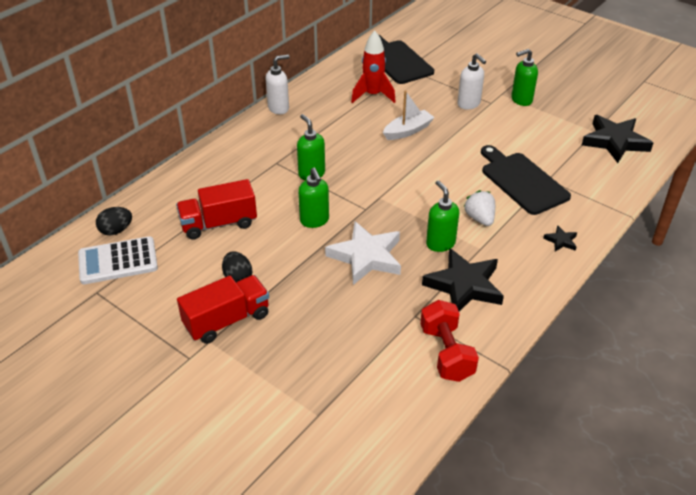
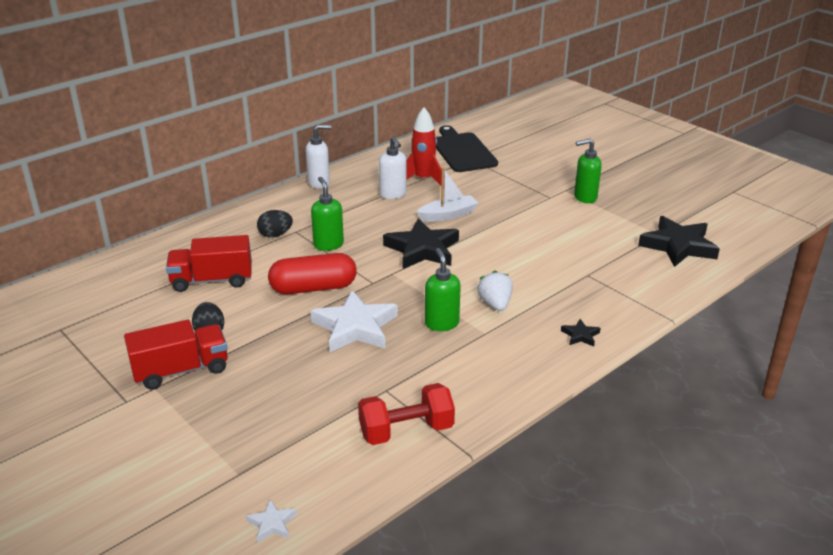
camera: 10 degrees right, 10 degrees down
(116, 230) = (105, 276): black egg -> black egg (275, 235)
(118, 261) = (94, 303): white calculator -> none
(314, 221) = (313, 288): green soap dispenser -> red capsule
(365, 458) = (272, 524): none -> white star
(446, 353) = (406, 431): red dumbbell -> red dumbbell turned 75 degrees clockwise
(464, 285) = (453, 367): black star -> black star (422, 249)
(469, 104) = (525, 196): white soap dispenser -> white soap dispenser (393, 194)
(522, 181) = (557, 273): black cutting board -> none

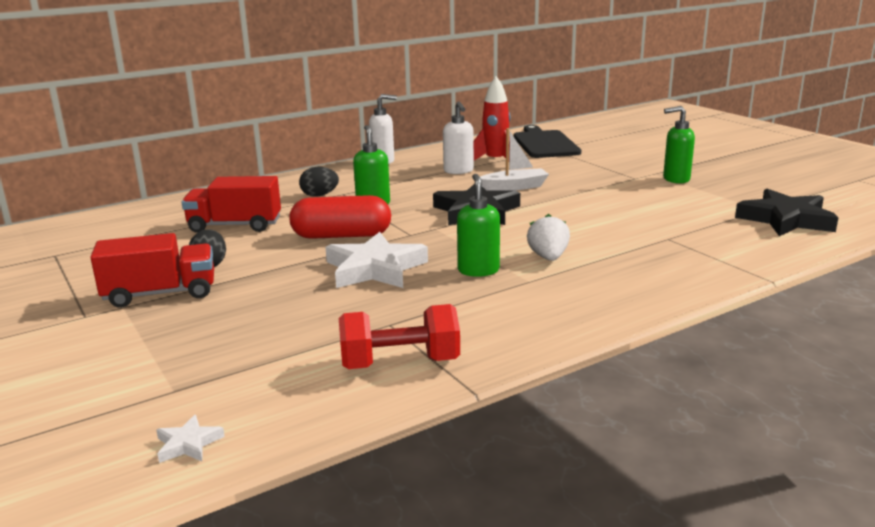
camera: 10 degrees right, 10 degrees down
(580, 335) = (649, 289): black star -> none

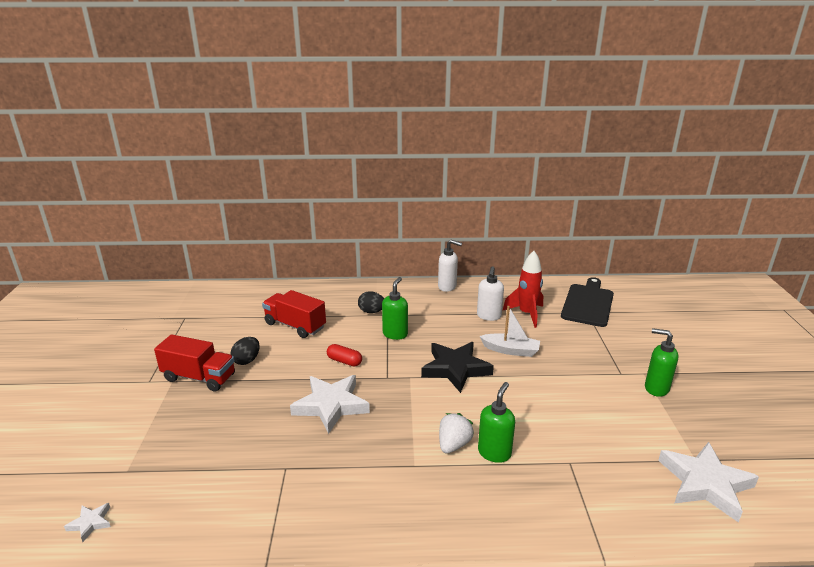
camera: 30 degrees right, 5 degrees up
(342, 236) = (344, 361): red capsule -> red capsule, size x0.53
(400, 363) = (253, 511): red dumbbell -> none
(478, 270) = (392, 437): green soap dispenser -> green soap dispenser (494, 452)
(786, 219) = (705, 483): black star -> white star

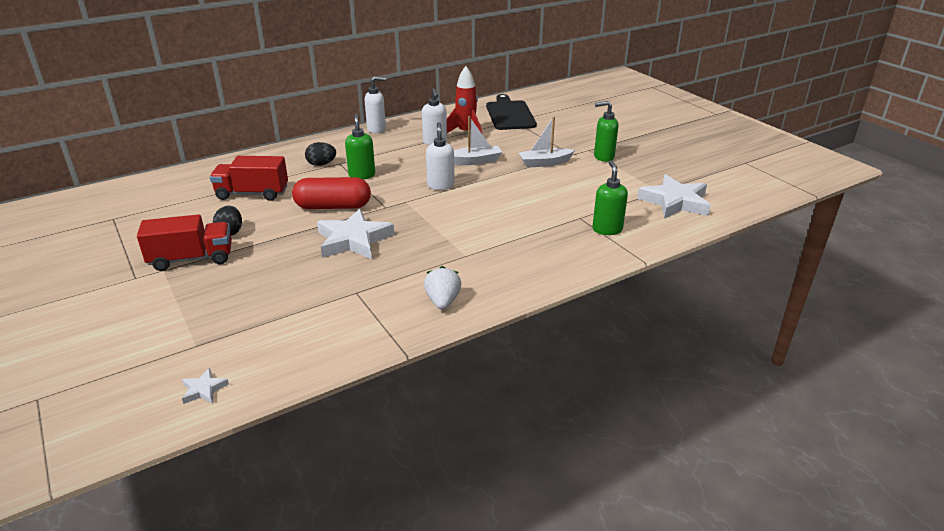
camera: 30 degrees left, 5 degrees up
(344, 361) = (333, 207): red capsule -> red capsule, size x1.89
(453, 444) = (485, 233): white strawberry -> white strawberry (442, 301)
(455, 369) = (440, 185): black star -> white soap dispenser
(494, 452) = (521, 228): green soap dispenser -> green soap dispenser (607, 229)
(582, 375) = (544, 163): none -> white boat

